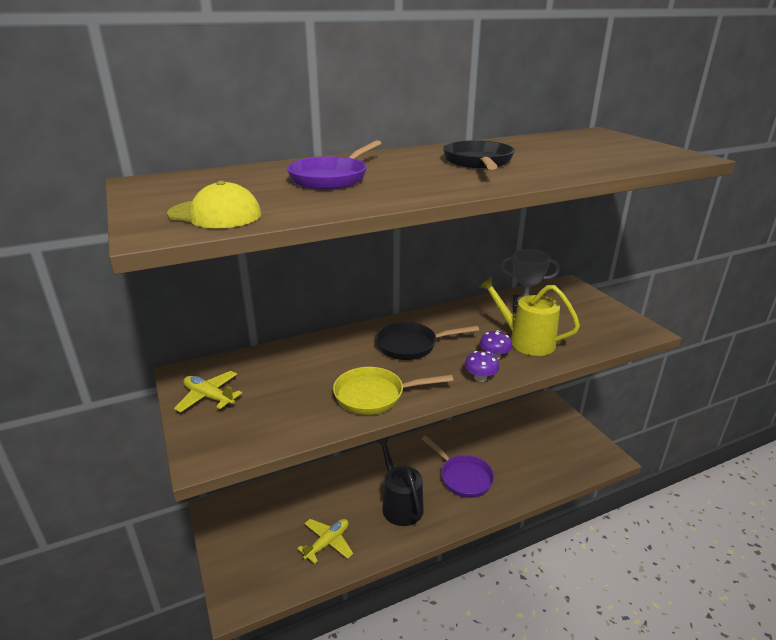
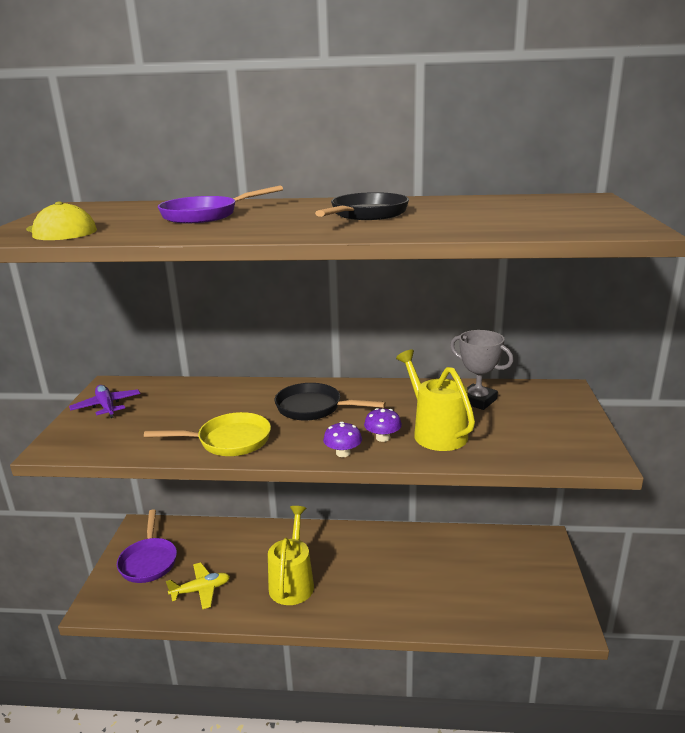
camera: 30 degrees right, 5 degrees down
(209, 397) = (106, 406): yellow plane -> purple plane
(375, 396) = (228, 441): yellow pan -> yellow pan turned 150 degrees clockwise
(400, 504) = (292, 582): black watering can -> yellow watering can
(463, 477) = (376, 581): purple pan -> purple pan (149, 561)

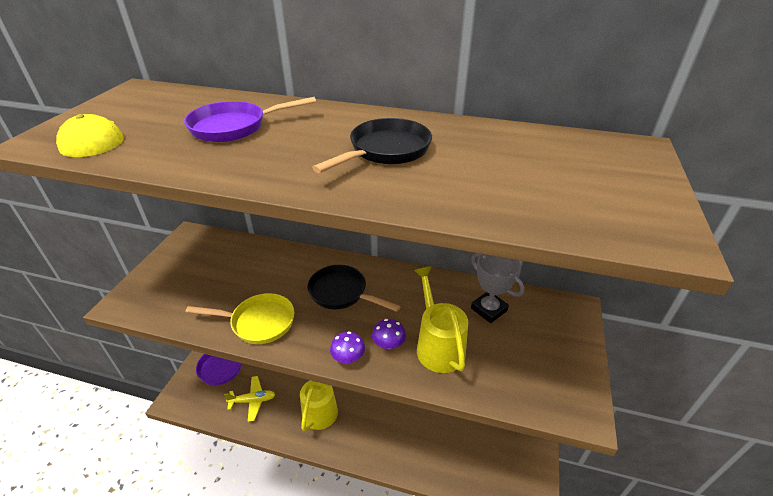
camera: 10 degrees right, 15 degrees up
(106, 406) = (177, 260): purple plane -> none

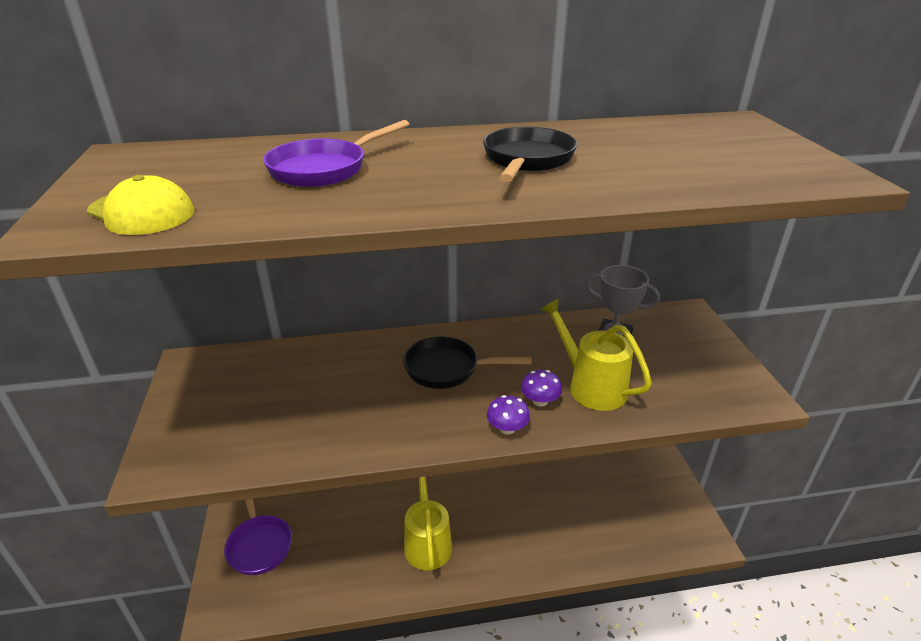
camera: 25 degrees left, 5 degrees down
(252, 400) = (331, 570): yellow plane -> none
(258, 322) = (371, 429): yellow pan -> none

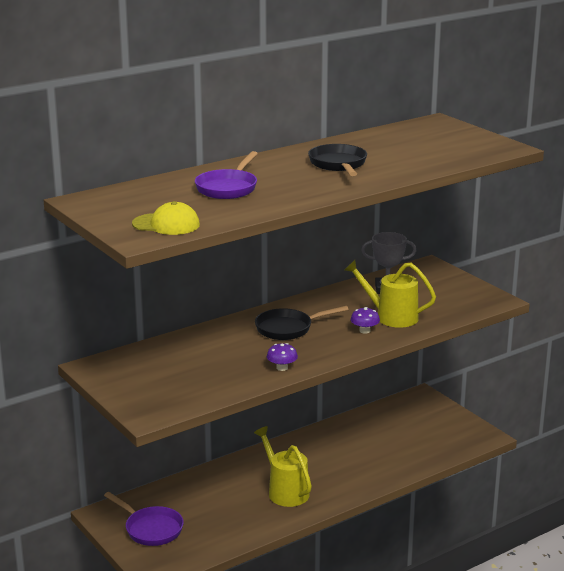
camera: 25 degrees left, 10 degrees down
(507, 428) = (355, 347): purple mushroom -> purple mushroom (282, 368)

